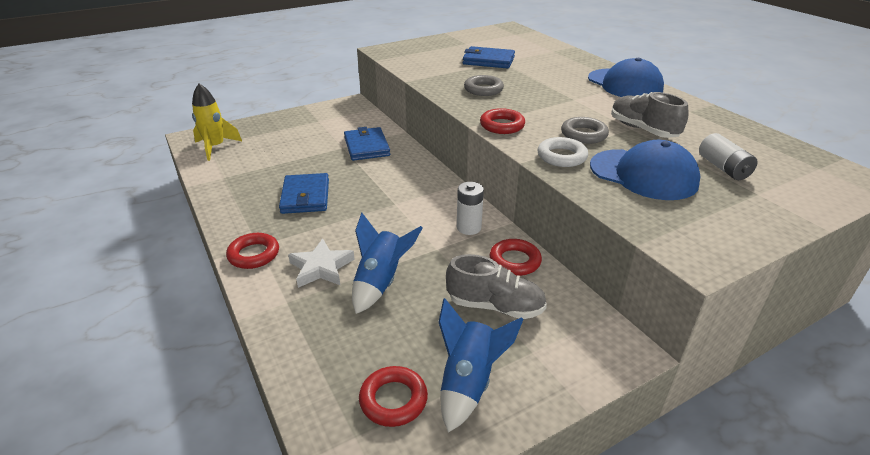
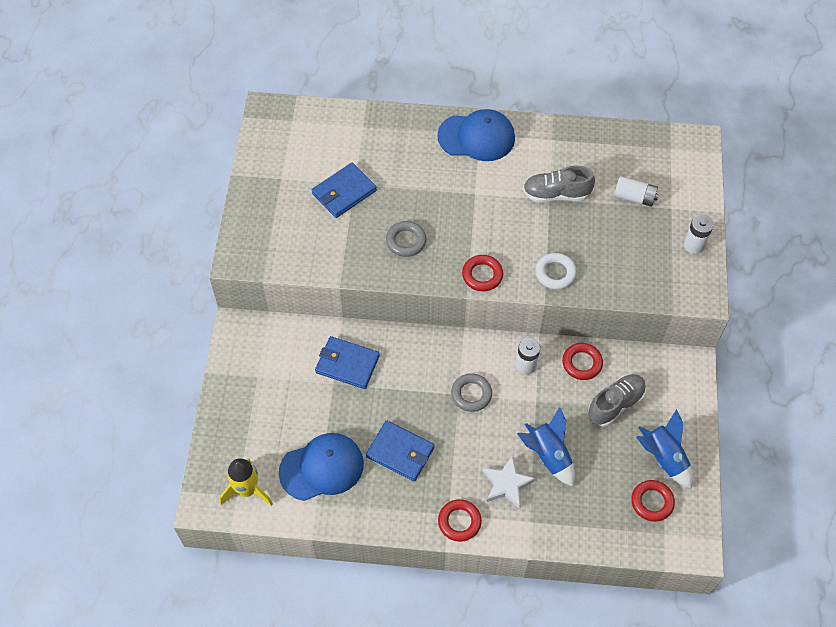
camera: 55 degrees left, 25 degrees up
(583, 134) = (535, 235): grey ring -> grey ring (471, 394)
(643, 174) = (610, 247): blue cap -> blue cap (322, 467)
(748, 225) = (694, 245): none -> white battery

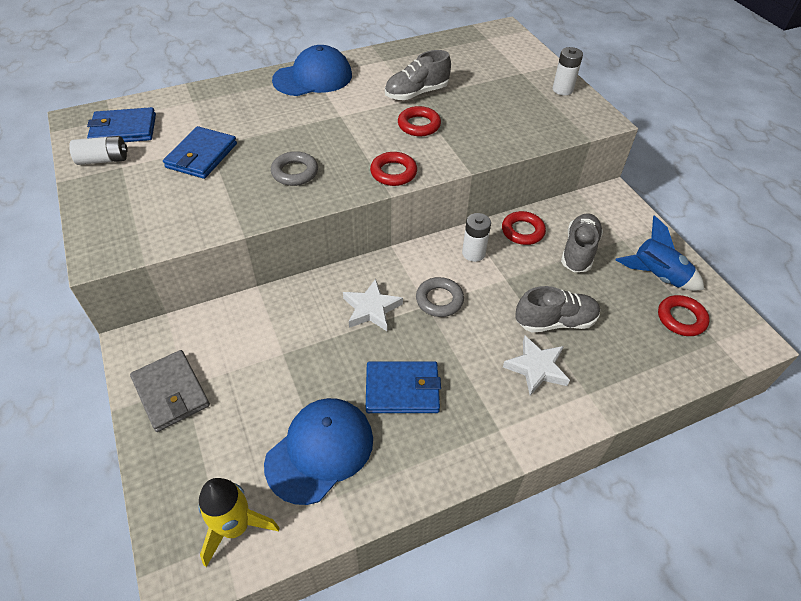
camera: 30 degrees left, 10 degrees down
(247, 377) = (171, 392): none -> grey wallet
(347, 364) = (288, 327): blue wallet -> blue wallet (124, 129)
(416, 377) = (371, 309): none -> white star
(459, 522) = (516, 431): red ring -> red ring (419, 125)
(548, 455) = (555, 321): blue rocket -> grey shoe
(555, 273) = (462, 147): white ring -> none
(634, 197) = (485, 75): white battery -> white battery (103, 160)

